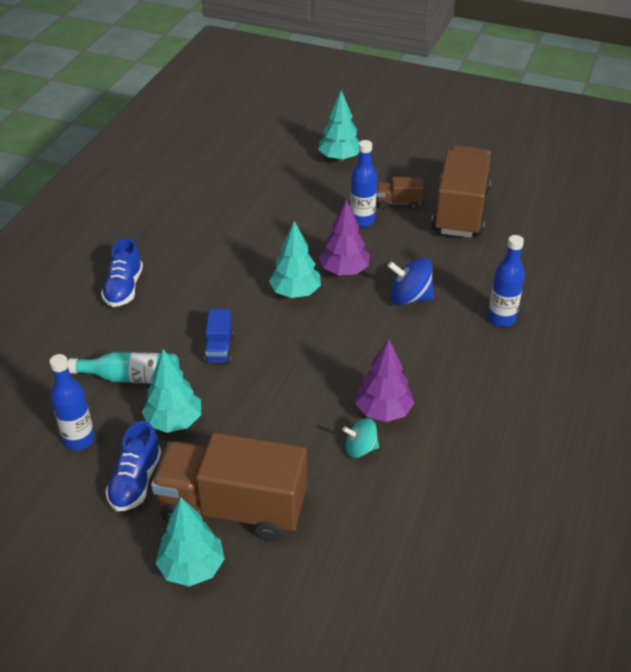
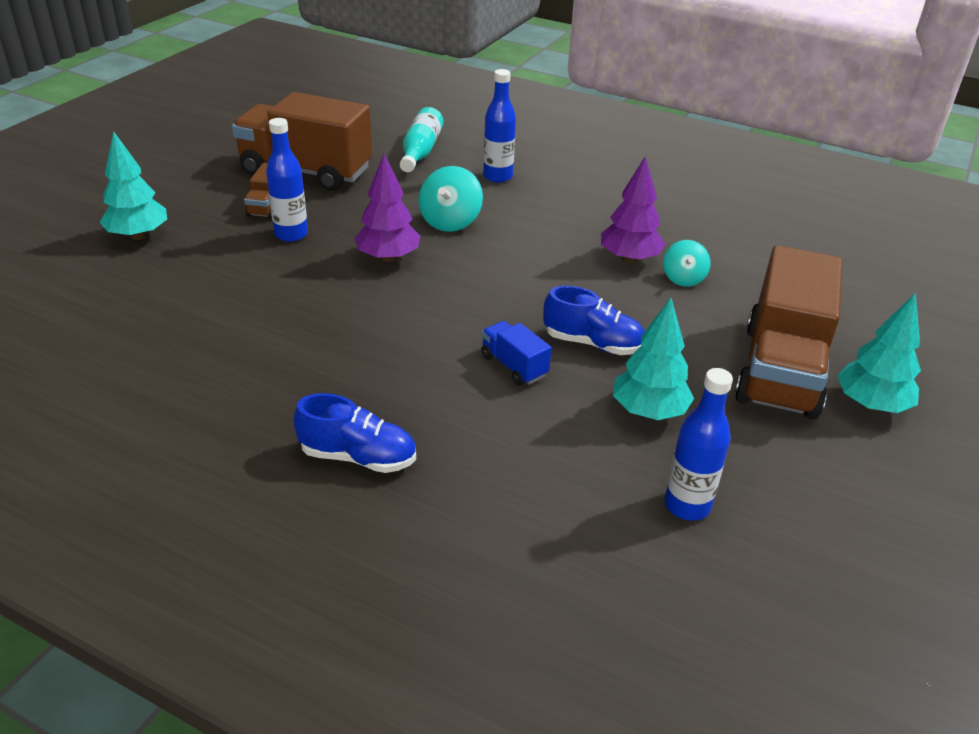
camera: 85 degrees left, 5 degrees down
(131, 377) = (564, 450): turquoise bottle -> turquoise bottle (420, 151)
(136, 481) = (754, 448): blue shoe -> blue shoe (593, 343)
(219, 348) = (514, 366): blue truck -> blue truck turned 135 degrees counterclockwise
(295, 293) = (418, 297): turquoise tree -> none
(409, 297) = (450, 221): blue spinning top -> turquoise spinning top

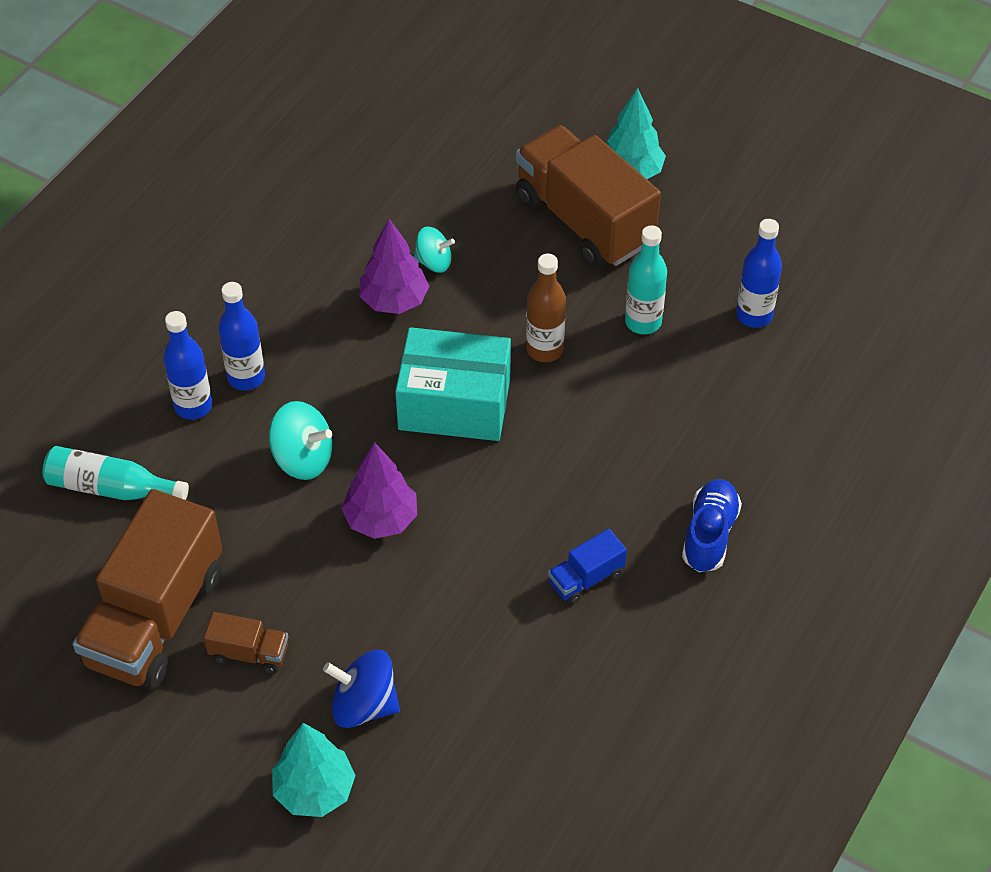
camera: 85 degrees left, 15 degrees up
(207, 254) = (364, 705): none -> blue spinning top
(291, 234) = (322, 621): blue bottle -> blue bottle (246, 377)
(514, 366) = (580, 414): blue truck -> blue truck (586, 578)
(517, 292) = (454, 403): none -> turquoise box
(593, 343) = (544, 349): blue shoe -> brown bottle
(649, 411) = (643, 322): turquoise tree -> turquoise bottle
(780, 370) = (584, 220): brown truck -> brown truck turned 150 degrees counterclockwise

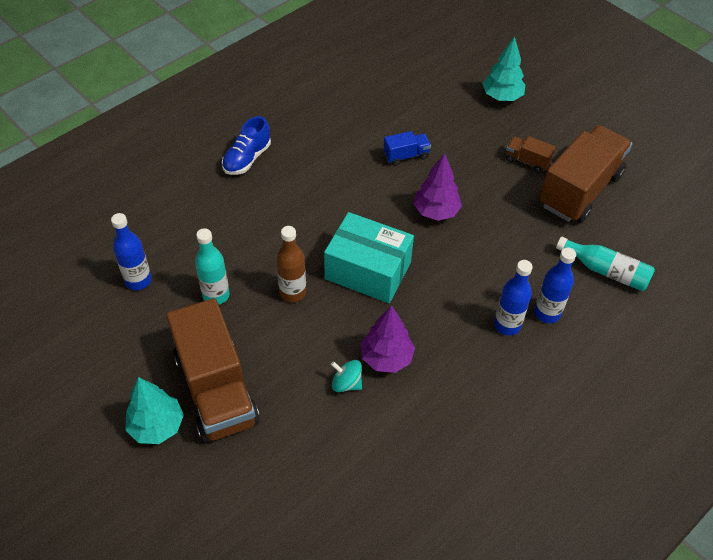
camera: 165 degrees left, 0 degrees up
(303, 458) = (477, 259): turquoise spinning top -> none
(364, 705) = (468, 125): blue spinning top -> none
(586, 578) = (327, 154): blue truck -> blue truck (406, 156)

